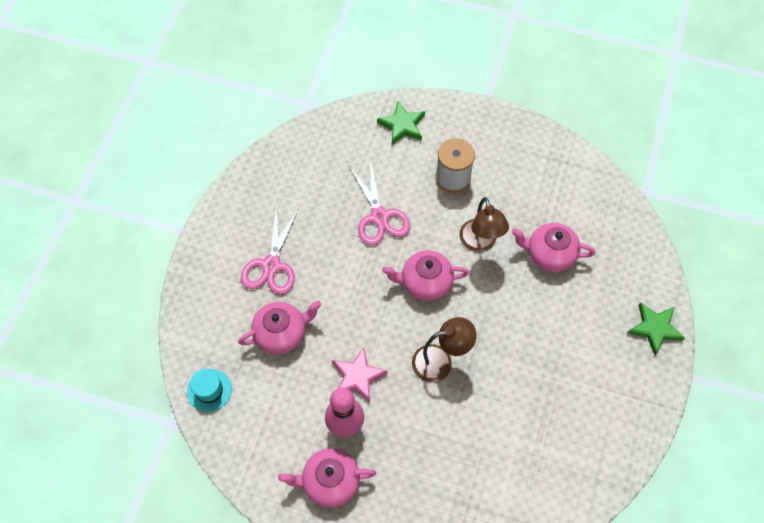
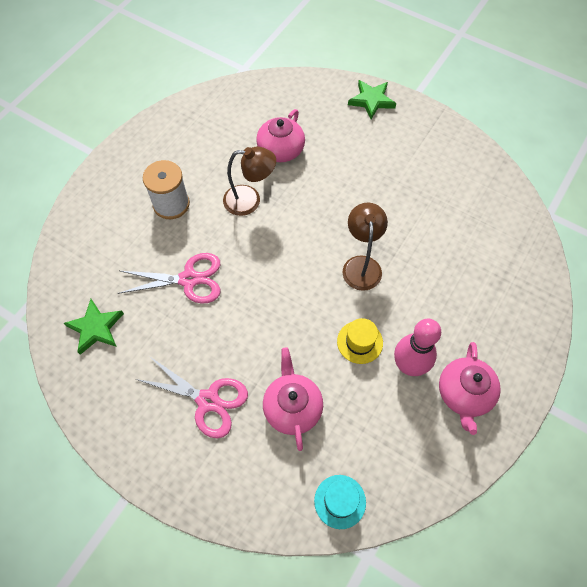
camera: 75 degrees left, 0 degrees up
(357, 376) = (360, 342): pink star -> yellow hat
(402, 125) = (90, 232): green star -> green star (96, 328)
(425, 282) = (276, 257): pink teapot -> none

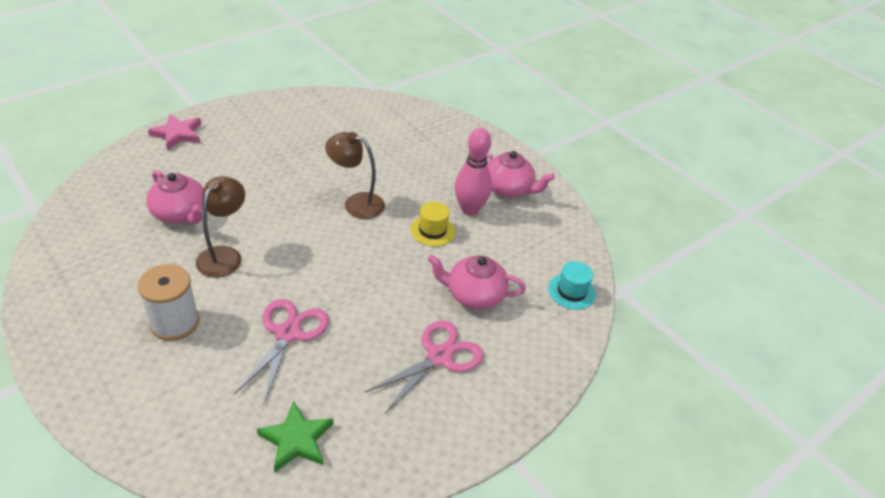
camera: 75 degrees left, 20 degrees down
(371, 100) = (177, 134): green star -> pink star

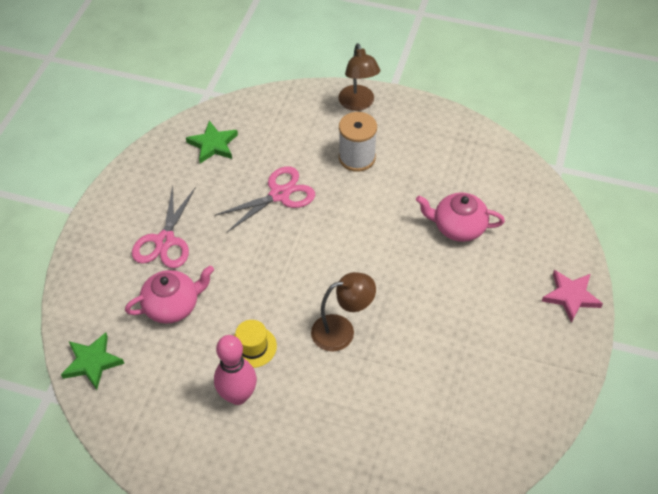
camera: 150 degrees right, 10 degrees up
(224, 255) = (385, 217): brown lamp -> brown lamp (358, 104)
(288, 333) = (280, 194): pink scissors -> pink scissors turned 105 degrees counterclockwise
(508, 189) = (219, 452): pink teapot -> none
(571, 291) = (92, 362): turquoise hat -> green star

